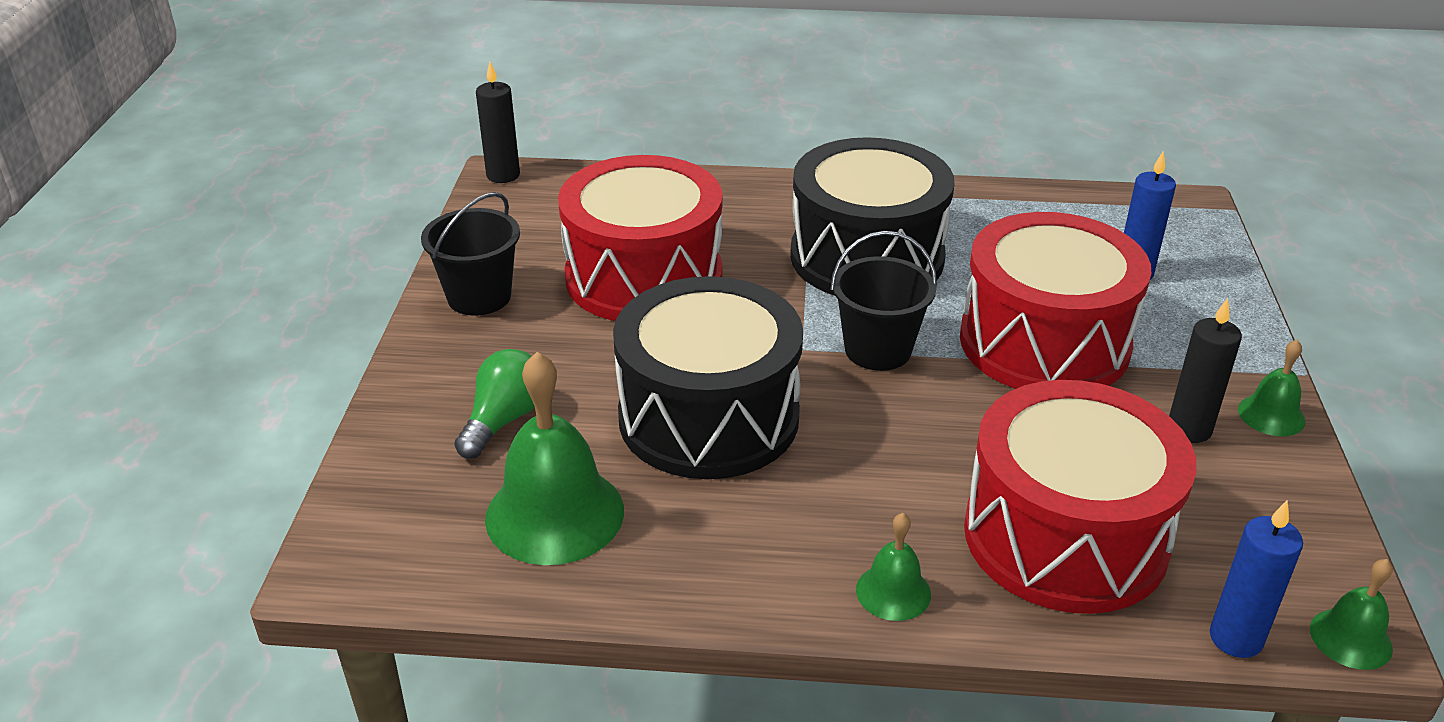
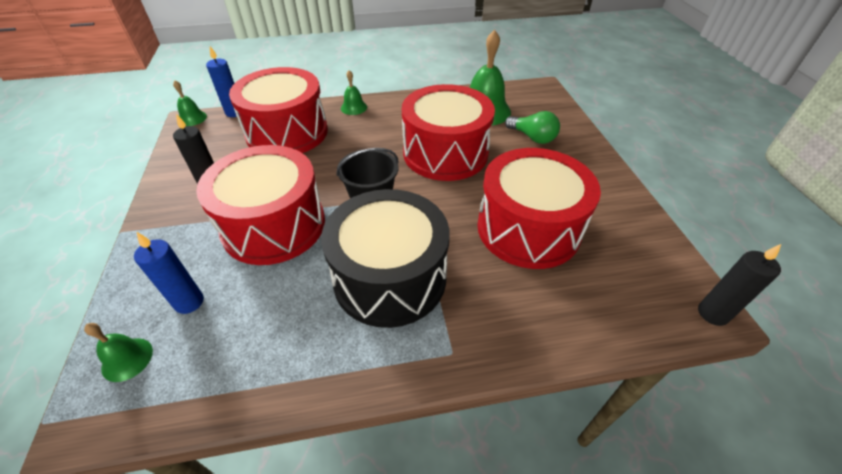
camera: 165 degrees right, 10 degrees up
(479, 297) = (607, 196): black bucket -> none
(504, 420) = (532, 137): green light bulb -> green light bulb turned 60 degrees counterclockwise
(708, 417) = (445, 153): black drum -> red drum
(1271, 415) = (161, 201): green bell -> green bell (127, 359)

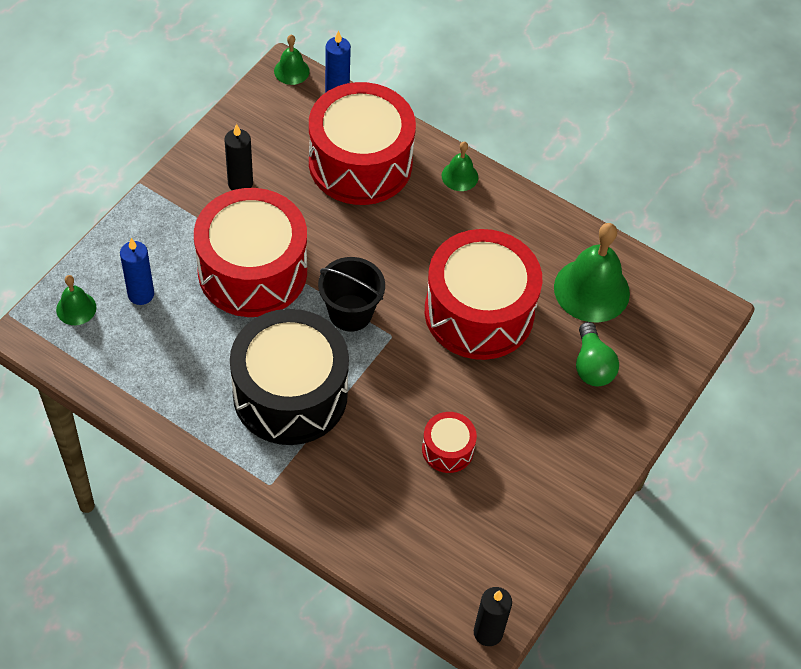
camera: 40 degrees right, 10 degrees up
(528, 228) = (447, 449): red drum -> red drum, size x0.45

